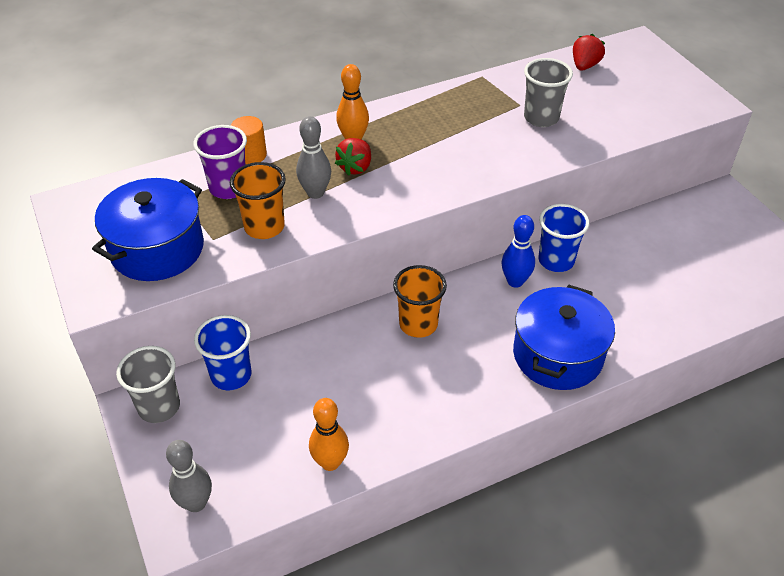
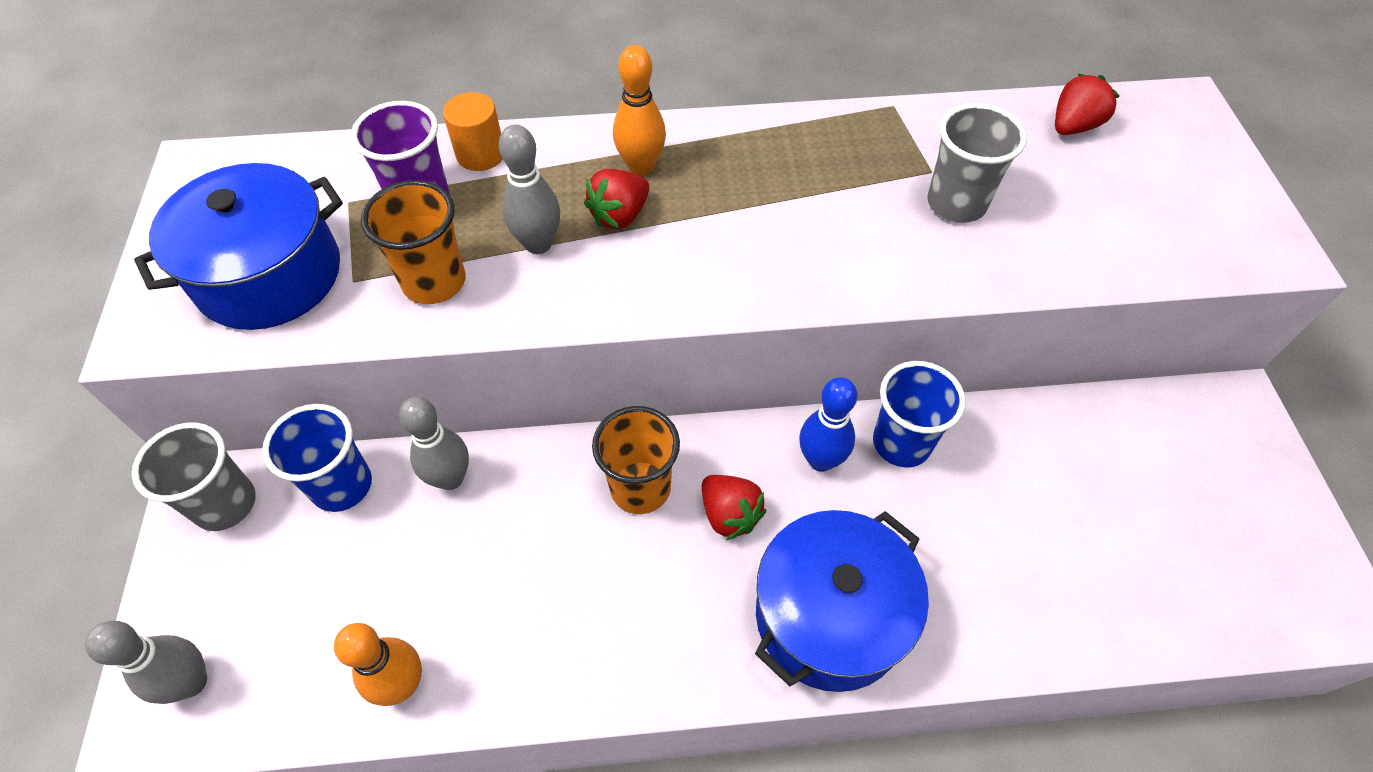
camera: 20 degrees right, 10 degrees up
(299, 352) = (450, 478): none -> grey bowling pin
(477, 323) = (729, 514): none -> red strawberry

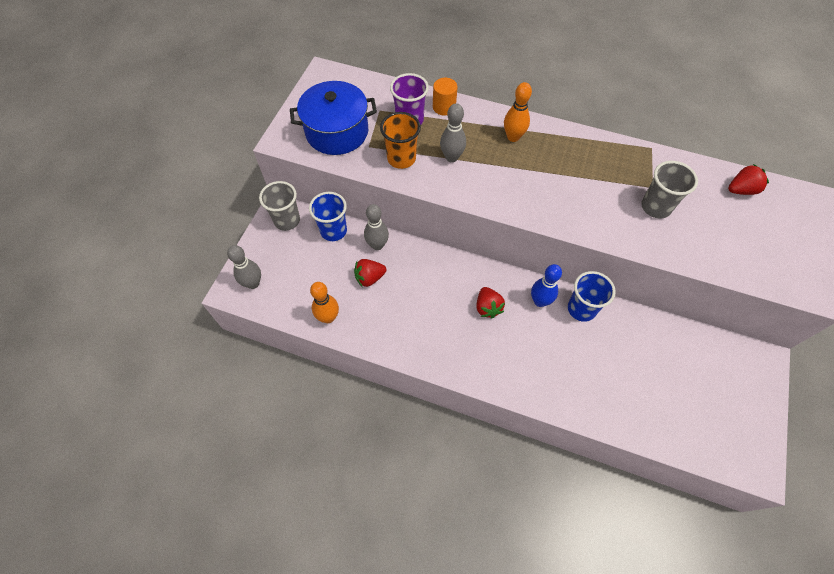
camera: 25 degrees right, 5 degrees up
(619, 216) = (493, 157): red strawberry -> red strawberry (369, 278)
(640, 488) = (454, 281): orange cup -> none
(829, 616) = (511, 366): blue pot -> none

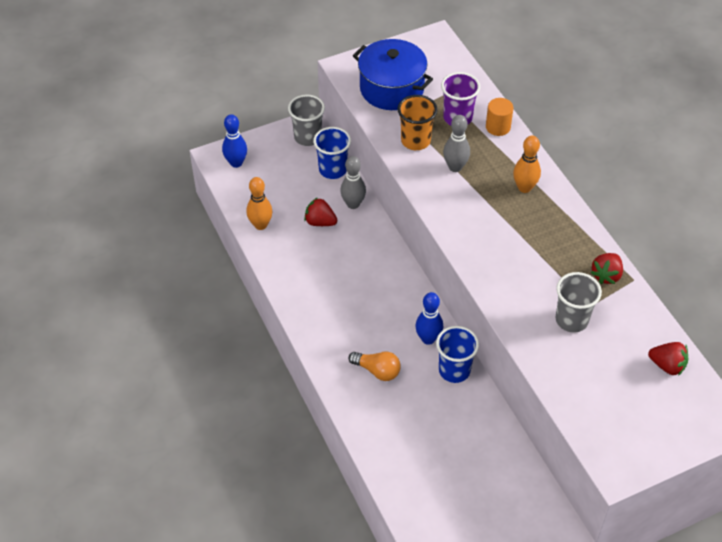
camera: 45 degrees right, 10 degrees down
(253, 283) = (236, 163): grey bowling pin -> blue bowling pin
(487, 307) = (382, 310): red strawberry -> red strawberry (606, 275)
(537, 356) = (377, 371): none -> orange light bulb

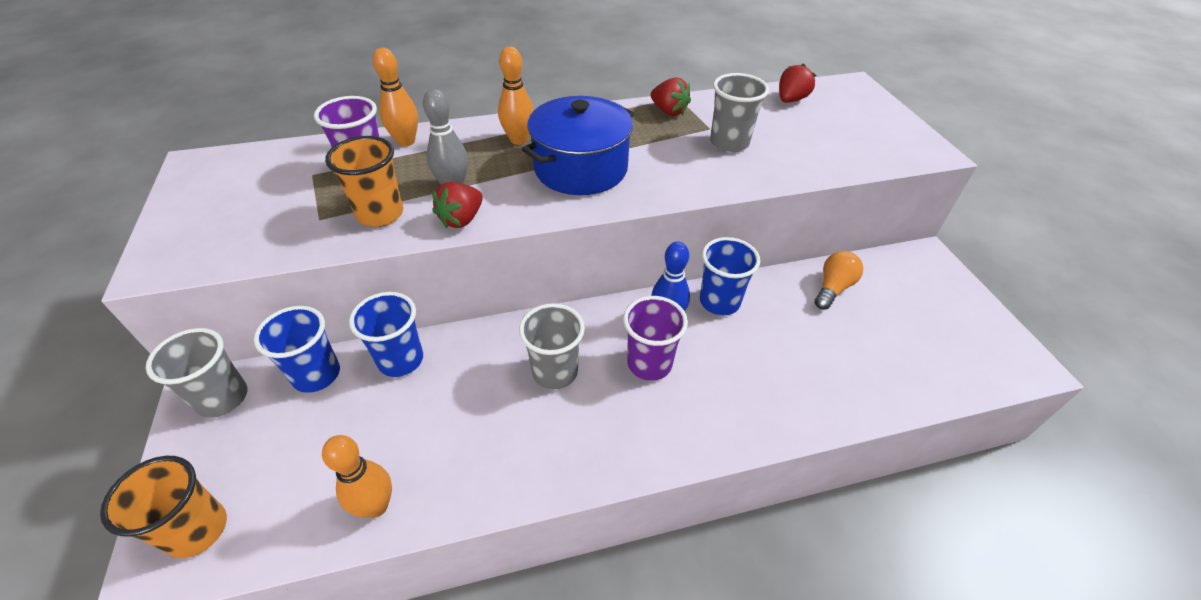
camera: 80 degrees left, 5 degrees down
(236, 163) = (197, 530): blue bowling pin -> orange cup
(320, 222) = (414, 410): red strawberry -> red strawberry (461, 219)
(353, 204) = (401, 360): grey bowling pin -> blue cup
(364, 283) = (555, 372): none -> grey cup
(377, 371) = (714, 382): orange light bulb -> orange light bulb (833, 288)
(384, 333) = (649, 364): none -> purple cup
(391, 88) = (255, 221): blue pot -> blue pot (580, 168)
(498, 127) = (406, 141): orange cylinder -> orange bowling pin

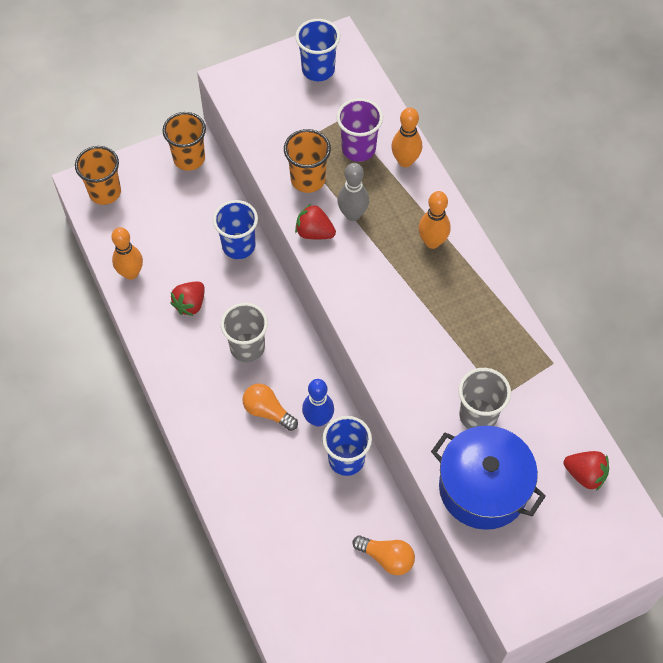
camera: 80 degrees right, 15 degrees up
(223, 398) = (189, 158): grey cup -> orange cup
(316, 375) = (216, 201): blue cup -> blue cup (318, 70)
(580, 168) = (402, 298): blue pot -> blue pot (483, 488)
(649, 364) = (268, 411): purple cup -> orange light bulb
(669, 111) = (521, 357): red strawberry -> red strawberry (190, 304)

